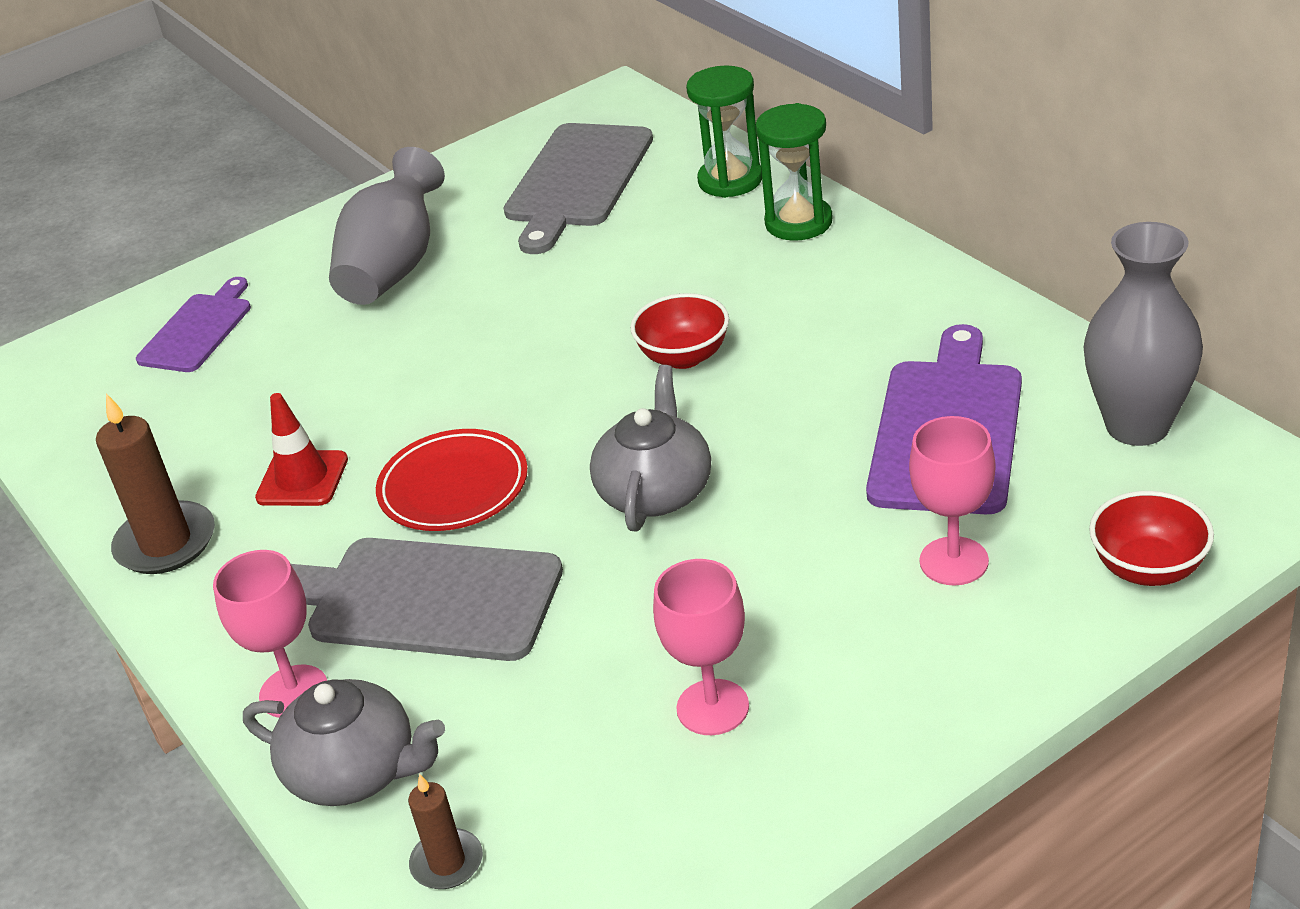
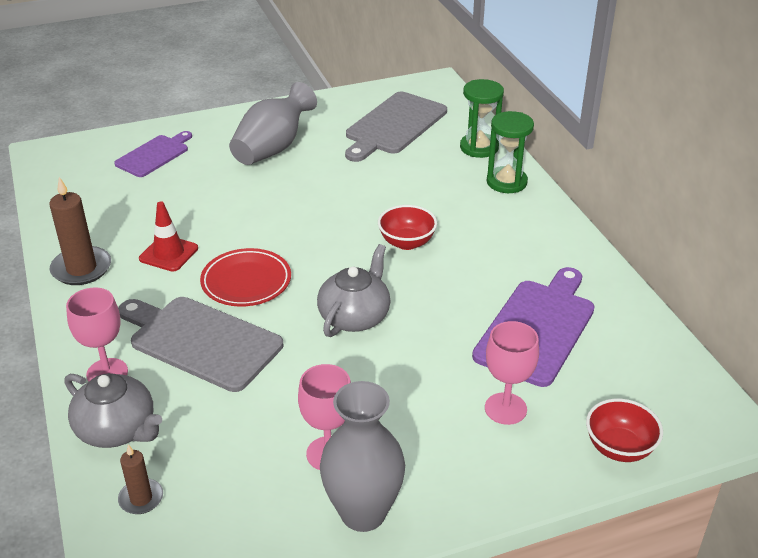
camera: 10 degrees right, 0 degrees up
(1137, 426) = (651, 358): grey vase -> grey vase (363, 513)

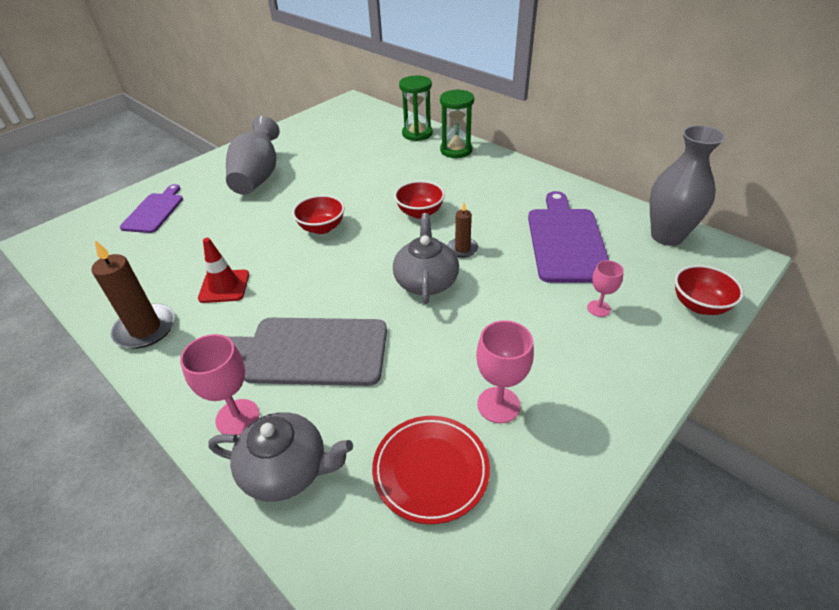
camera: 25 degrees left, 5 degrees up
(141, 498) = (361, 532): brown candle -> brown candle (462, 249)
(246, 282) = (313, 286): red plate -> red plate (431, 470)
(296, 225) = (322, 228): none -> red bowl
(363, 513) = (570, 445): grey vase -> grey vase (667, 236)
(394, 125) = (343, 136): grey cutting board -> none
(505, 408) = (598, 308): pink goblet -> pink goblet, size x0.62

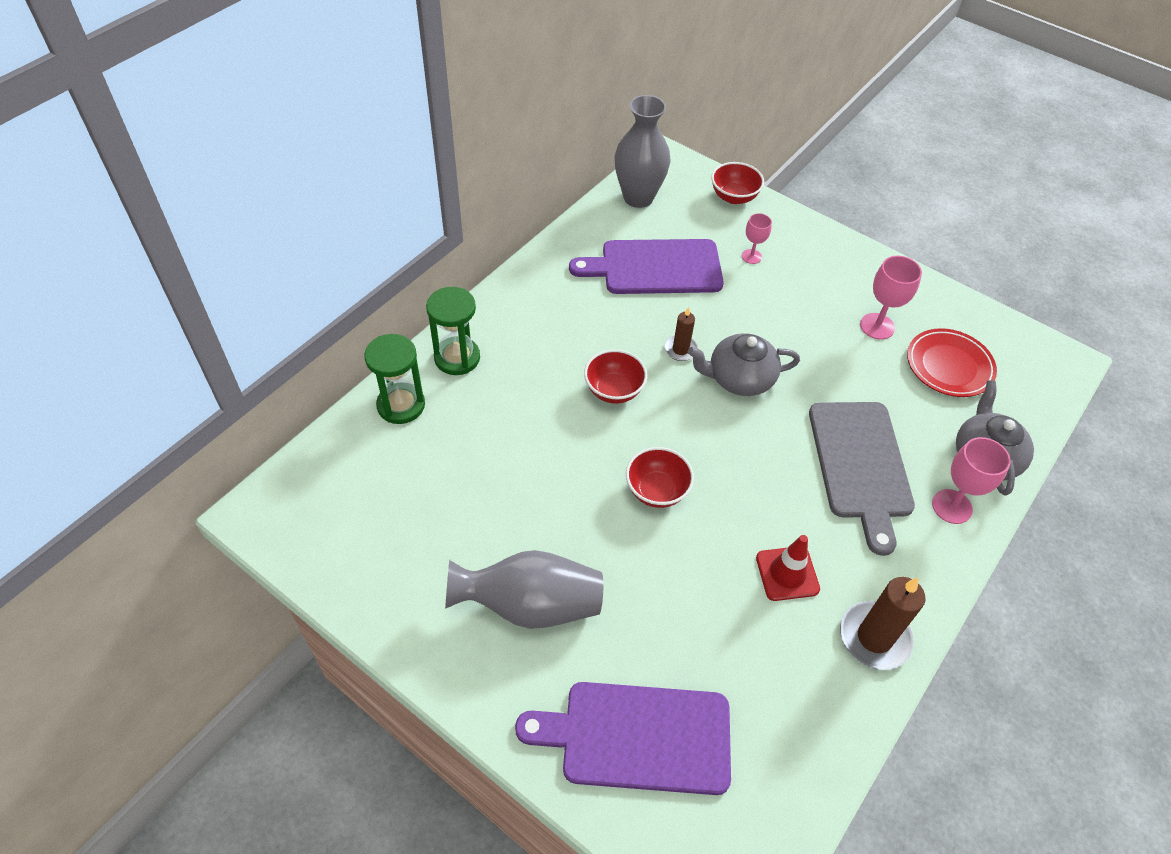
camera: 100 degrees left, 10 degrees up
(154, 211) = (638, 737): purple cutting board -> purple cutting board, size x1.61

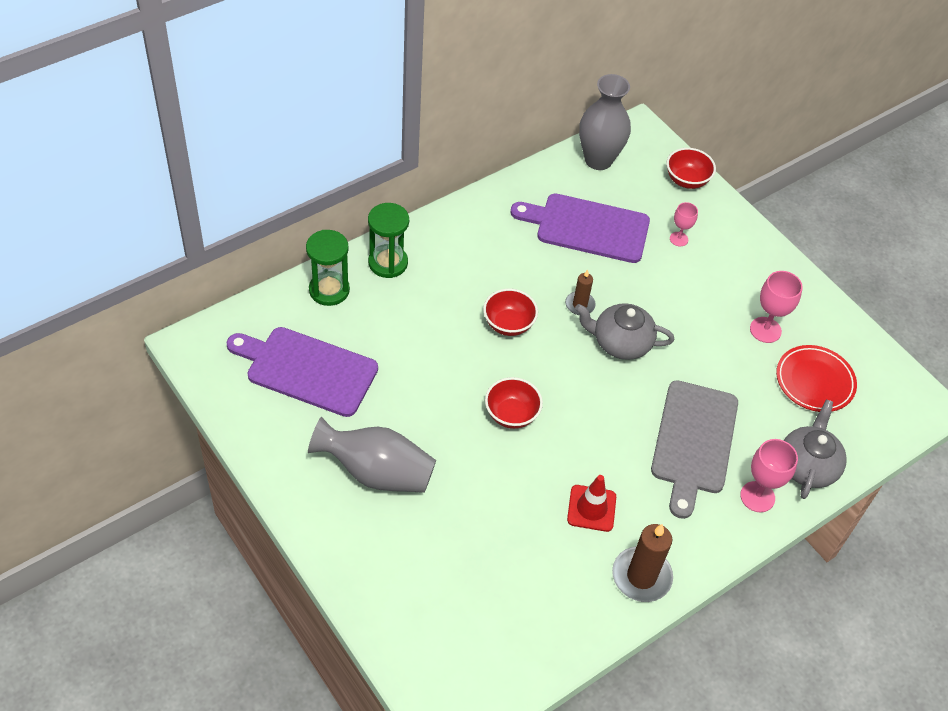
camera: 15 degrees right, 0 degrees up
(638, 737) = (423, 590): purple cutting board -> purple cutting board (307, 370)

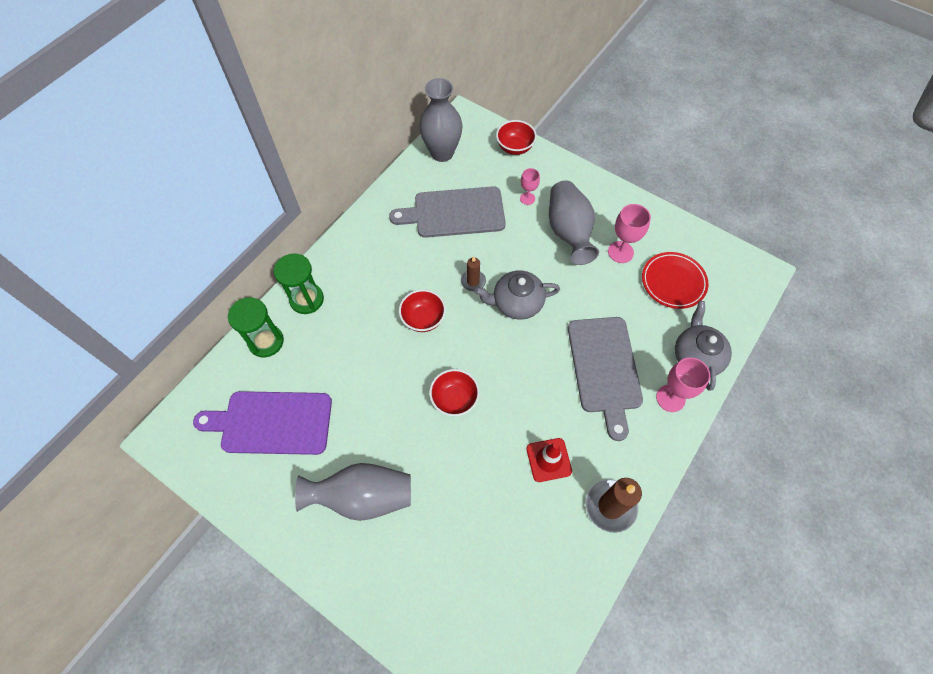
camera: 15 degrees left, 10 degrees up
(587, 227) = (455, 213): purple cutting board -> grey cutting board
(712, 289) = (569, 232): none -> grey vase

